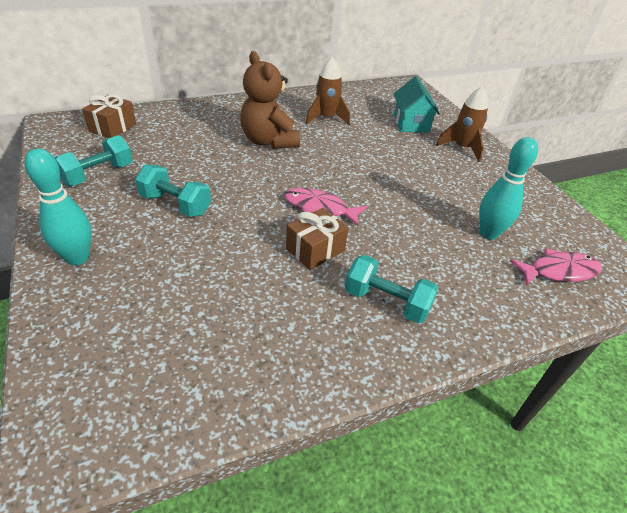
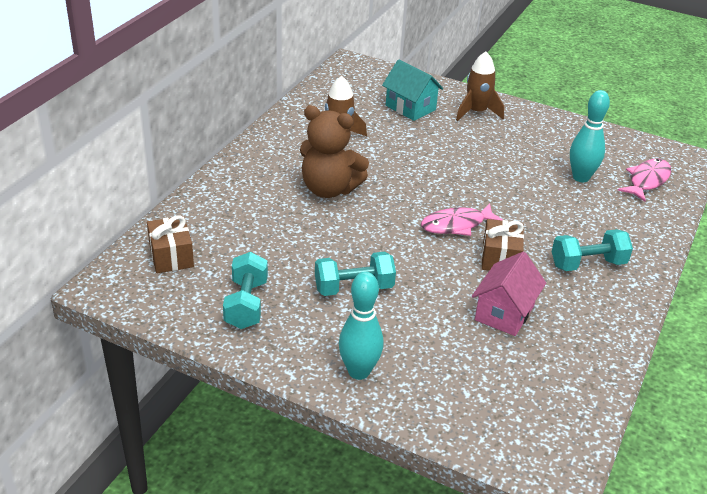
camera: 40 degrees left, 5 degrees down
(248, 291) = (504, 313): none -> pink house

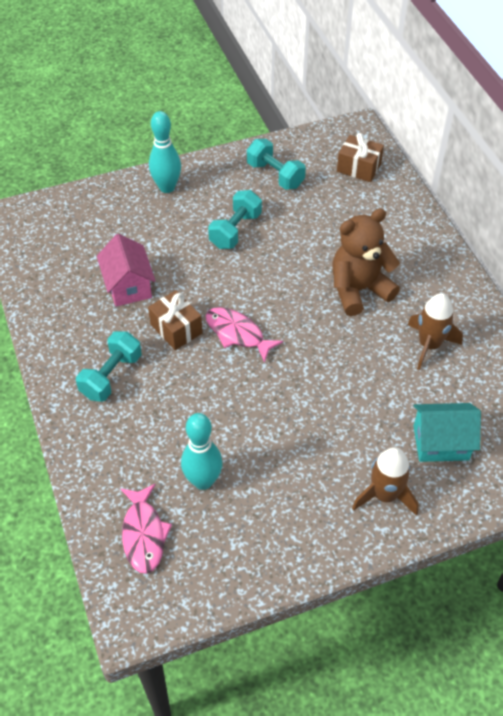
camera: 135 degrees right, 15 degrees up
(456, 225) = (237, 333): pink fish -> pink fish turned 75 degrees counterclockwise

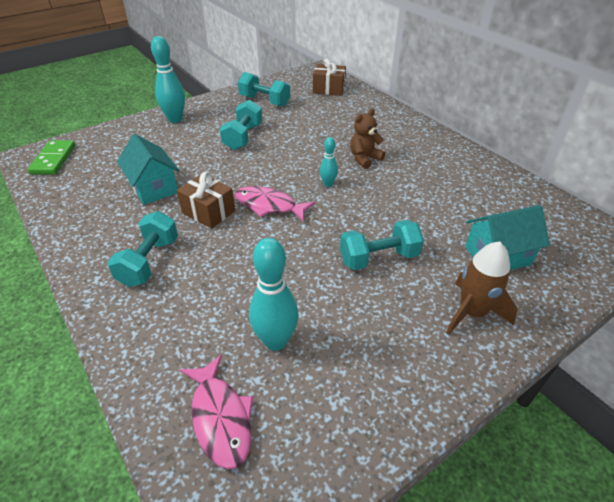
camera: 15 degrees left, 10 degrees down
(33, 226) = (53, 159): none -> green domino
(128, 286) = (153, 188): pink house -> turquoise house
(306, 317) = (328, 184): none -> turquoise bowling pin
(323, 419) = (379, 258): none -> turquoise dumbbell
(359, 290) = (364, 159): brown teddy bear -> brown teddy bear, size x0.58
(429, 345) = (443, 185): brown rocket -> none

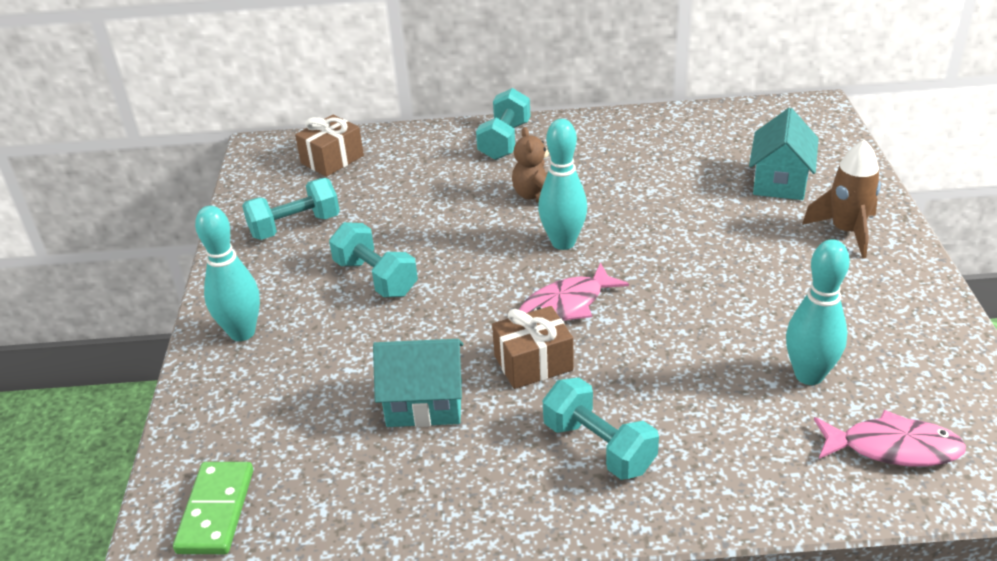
camera: 55 degrees left, 5 degrees down
(53, 159) = (216, 510): green domino -> green domino turned 60 degrees clockwise
(328, 184) = (563, 242): turquoise bowling pin -> turquoise bowling pin, size x1.84
(379, 258) = (729, 257): turquoise dumbbell -> turquoise dumbbell (504, 141)

